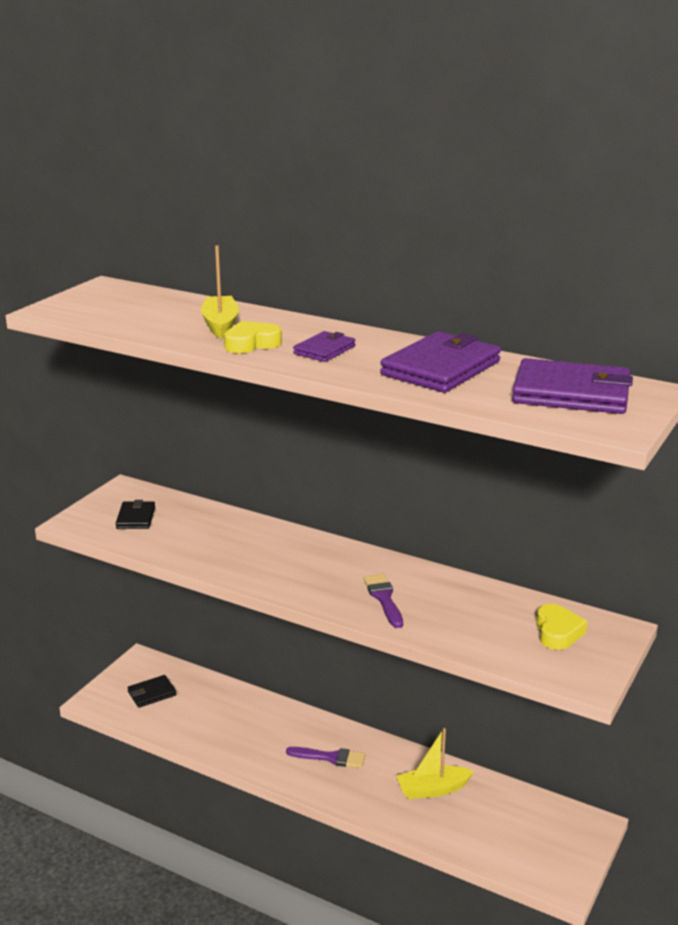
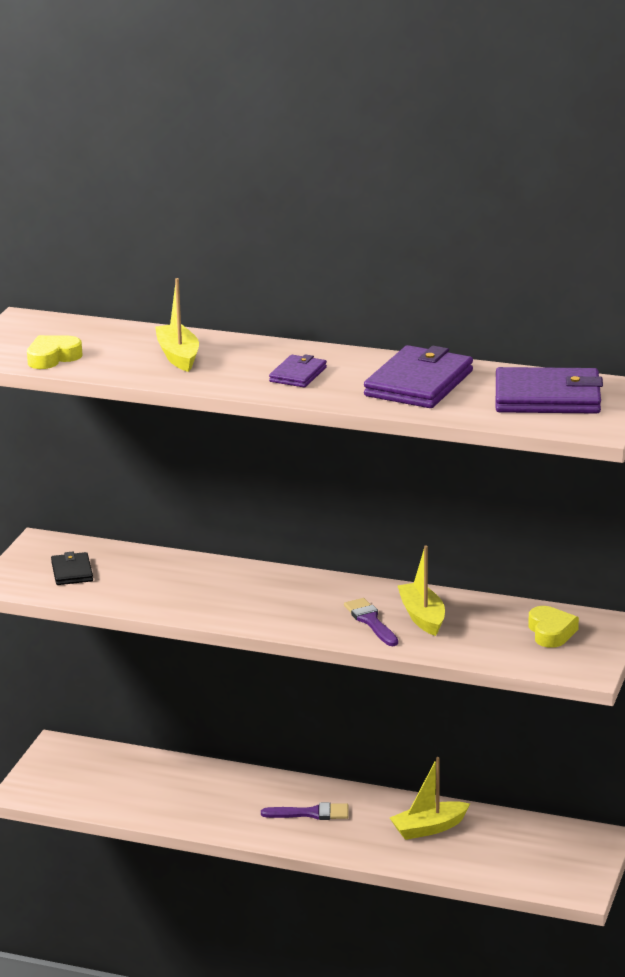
camera: 10 degrees left, 0 degrees up
(151, 693) = (86, 777): black wallet -> none
(251, 344) = (222, 374): yellow heart -> yellow heart (53, 357)
(434, 600) = (422, 617): none -> yellow boat

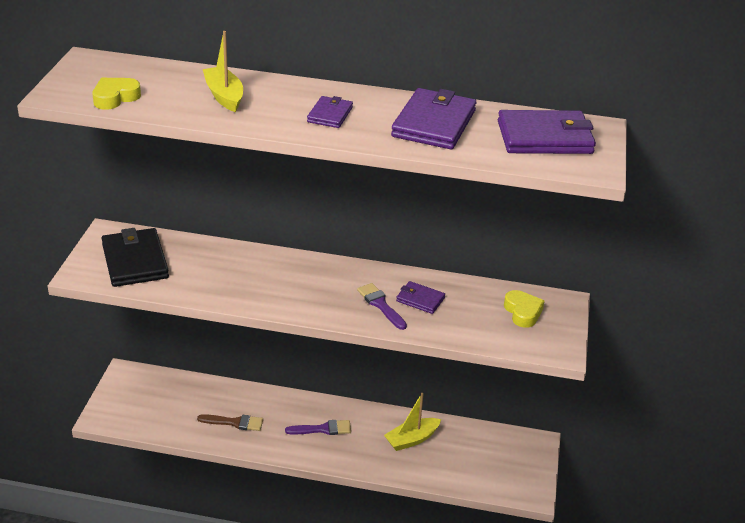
camera: 10 degrees left, 10 degrees up
(72, 572) = (135, 261): black wallet -> black wallet, size x1.87
(195, 803) = (234, 422): none -> brown brush
(422, 617) = (420, 299): yellow boat -> purple wallet

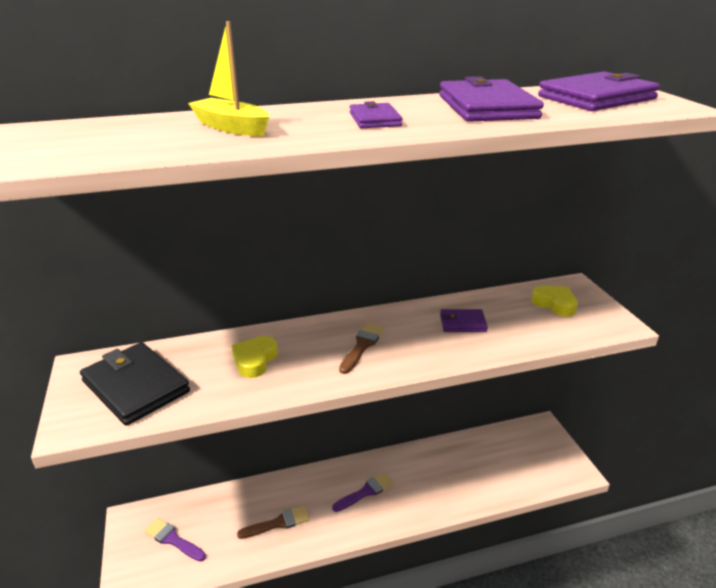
camera: 25 degrees left, 5 degrees down
(115, 97) = (82, 153): yellow heart -> yellow heart (254, 360)
(319, 289) = (362, 345): none -> brown brush
(380, 305) = (433, 340): purple brush -> purple brush (173, 539)
(411, 439) = (448, 467): yellow boat -> none

